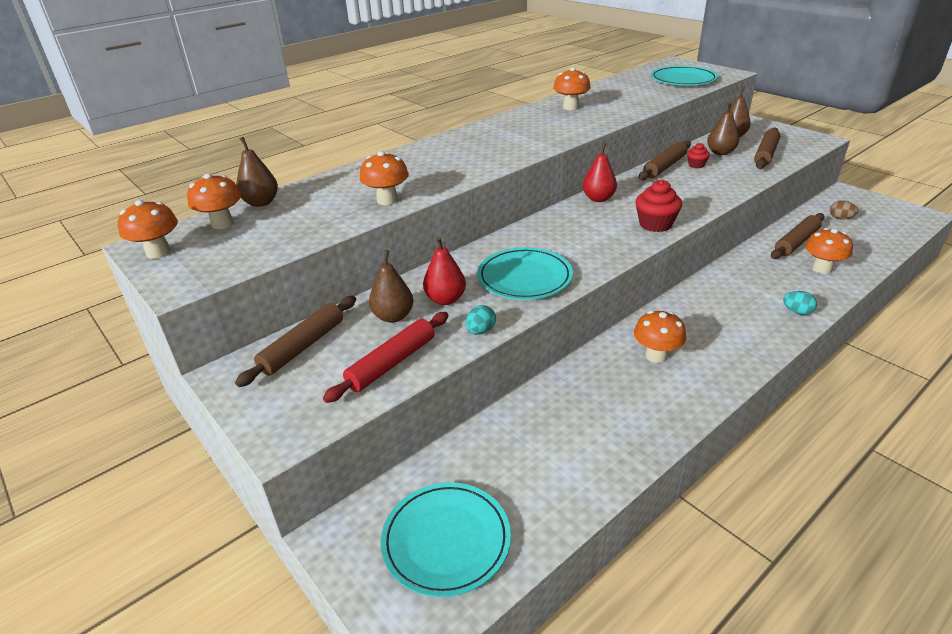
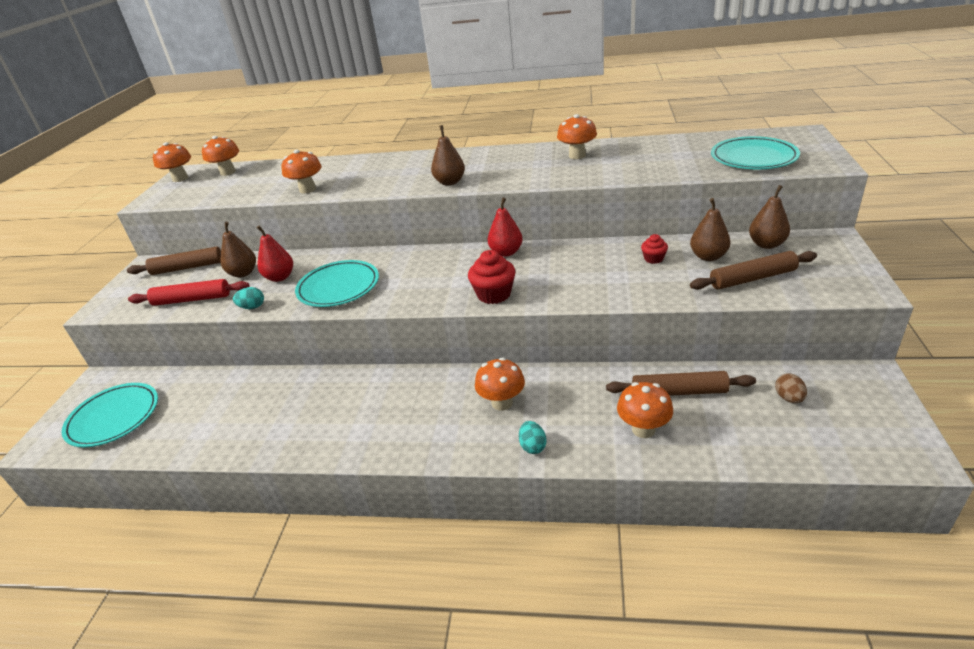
camera: 50 degrees right, 0 degrees up
(261, 203) = (265, 165): brown pear -> brown pear (450, 182)
(656, 355) = (374, 402): orange mushroom -> orange mushroom (502, 403)
(664, 167) = (622, 248): brown rolling pin -> none

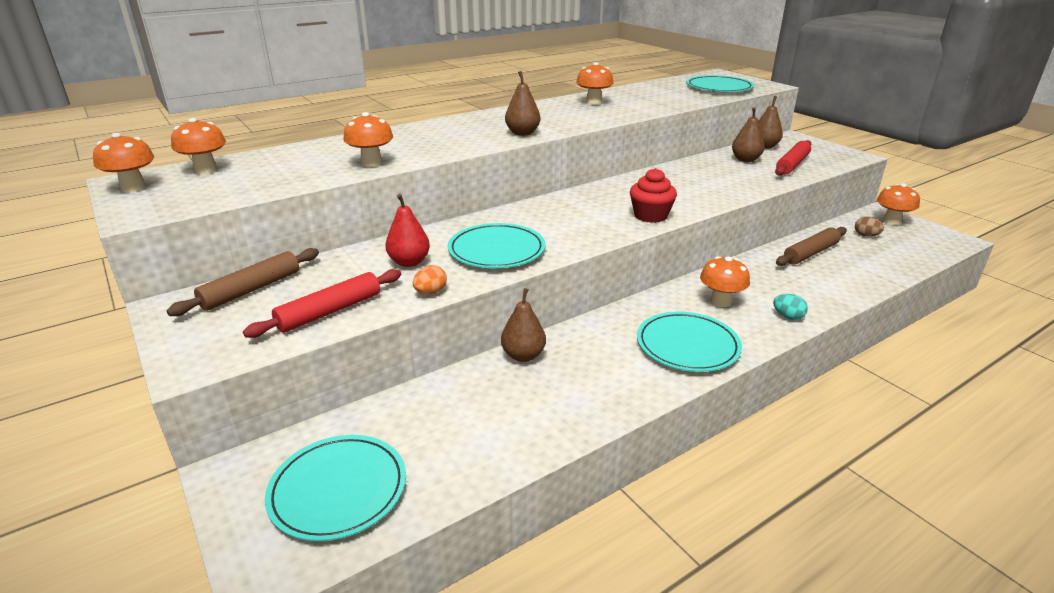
camera: 45 degrees left, 5 degrees down
(243, 273) = (351, 272): brown pear -> brown pear (523, 355)
(252, 307) = (430, 292): turquoise egg -> orange egg
(411, 429) = (687, 345): none -> turquoise plate
(506, 252) = (602, 189): red pear -> none
(643, 429) = (829, 279): orange mushroom -> orange mushroom (891, 221)
(653, 259) = (716, 168): red cupcake -> none
(752, 278) = (792, 164): brown rolling pin -> red rolling pin

